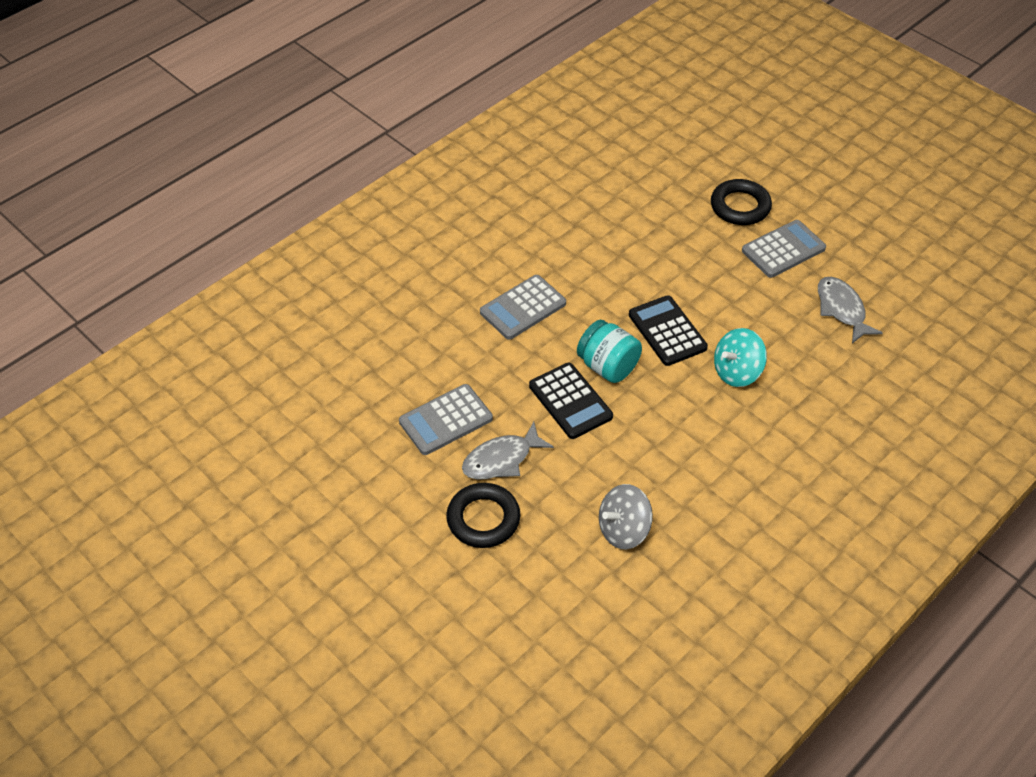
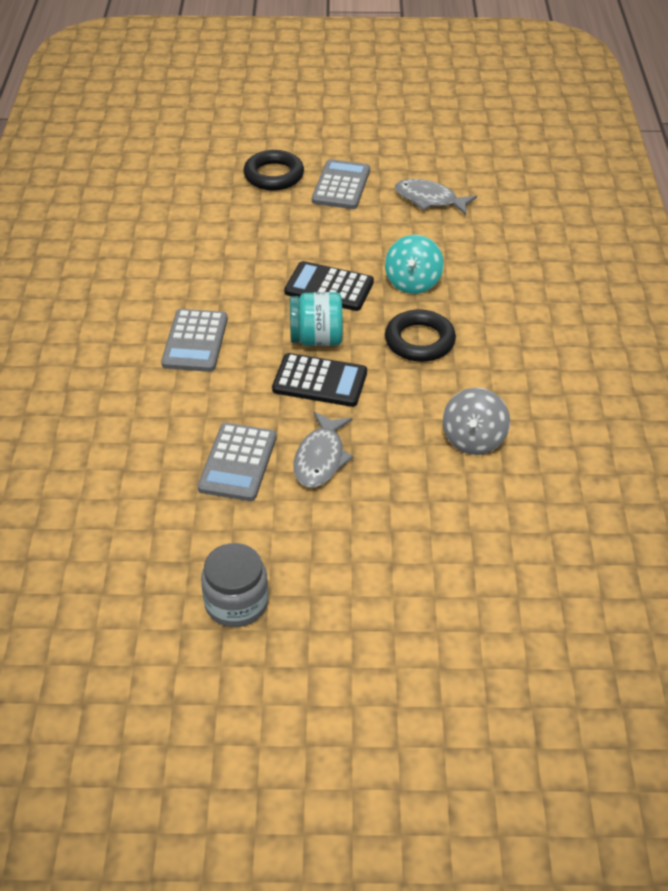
camera: 45 degrees left, 5 degrees down
(334, 516) = (236, 603): none -> grey jar
(483, 519) = (362, 510): black ring -> black ring (419, 341)

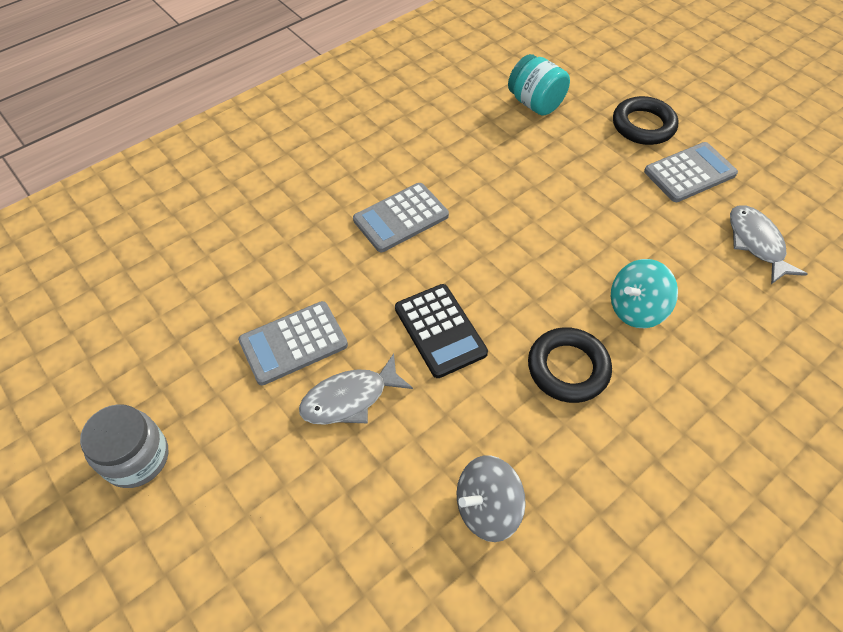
camera: 50 degrees right, 10 degrees up
(316, 339) = (487, 291): turquoise jar -> turquoise jar (535, 103)
(329, 287) = (558, 255): black calculator -> none

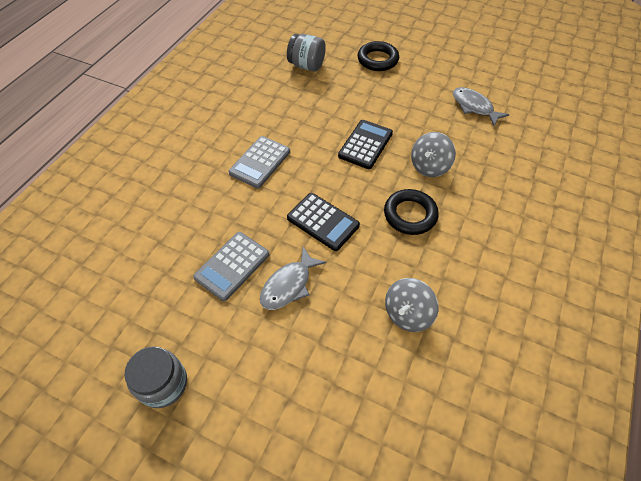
camera: 25 degrees left, 0 degrees up
(535, 103) = (306, 65): turquoise jar -> grey jar
(558, 243) = (365, 145): none -> black calculator
(636, 308) = (429, 166): turquoise spinning top -> grey spinning top
(689, 173) = (418, 79): grey calculator -> none

